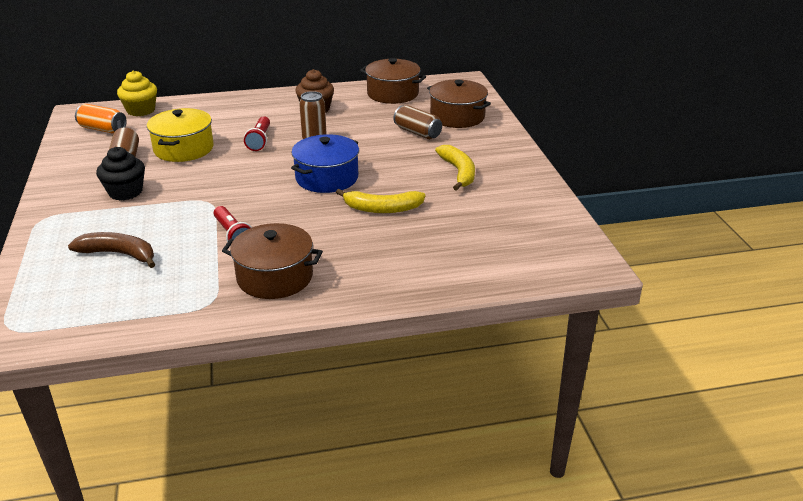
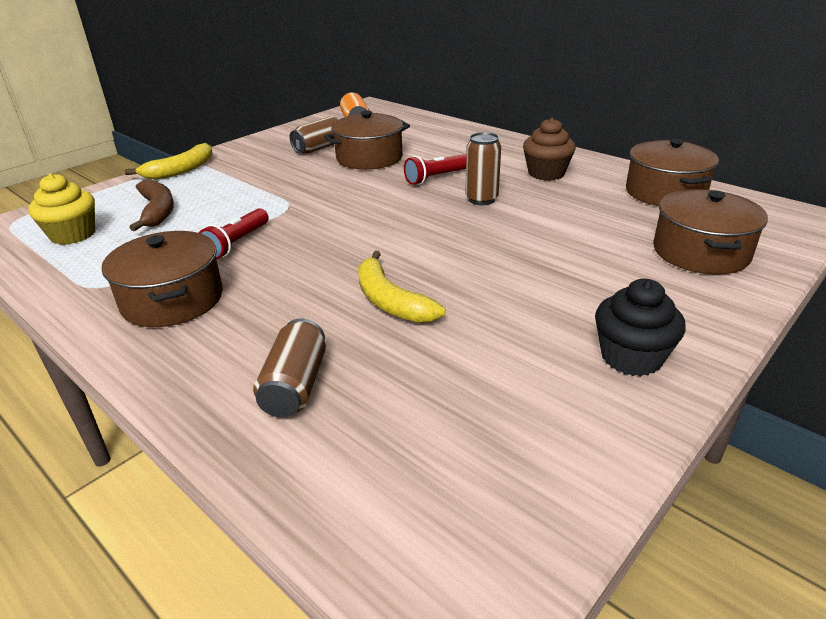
camera: 55 degrees right, 0 degrees up
(125, 192) = (264, 170): black cupcake -> black cupcake (631, 357)
(141, 110) = (408, 119): yellow cupcake -> yellow cupcake (73, 235)
(183, 149) = (369, 158): yellow pot -> brown pot
(327, 178) = (413, 239): blue pot -> none
(417, 132) = (607, 245): brown can -> brown can (295, 385)
(458, 172) = (560, 316): yellow banana -> yellow banana (180, 170)

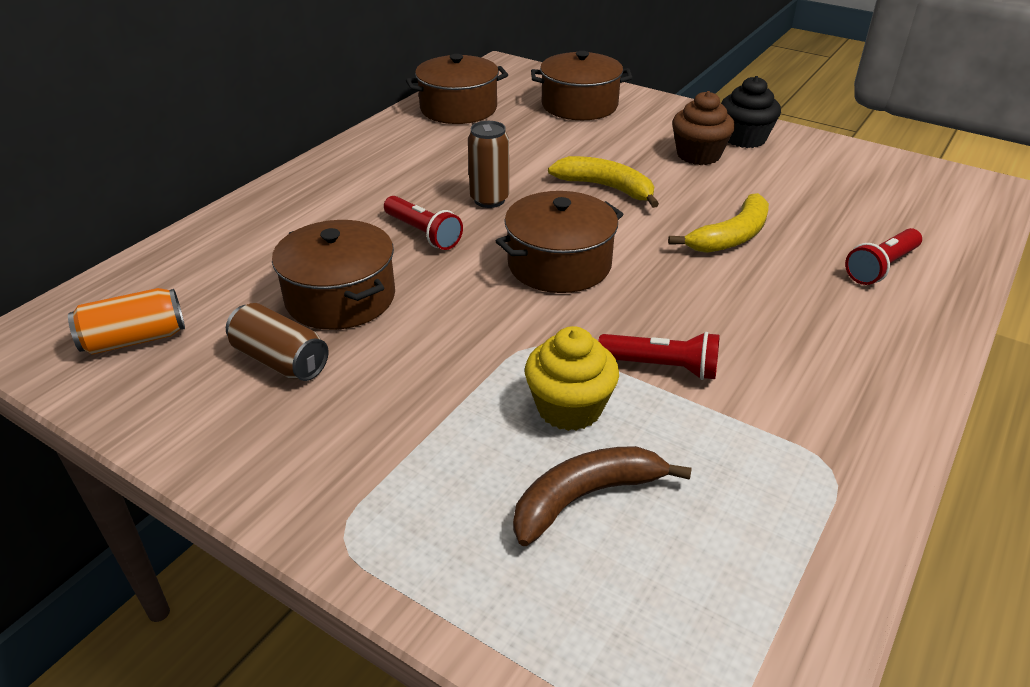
camera: 100 degrees left, 5 degrees up
(73, 235) = (708, 586): yellow cupcake -> yellow cupcake (569, 408)
(172, 300) = (815, 382): brown pot -> brown pot (559, 264)
(180, 170) = (385, 538): yellow banana -> yellow banana (606, 188)
(295, 385) = (881, 267): brown can -> red flashlight
(546, 173) = (408, 163): brown cupcake -> brown cupcake (698, 155)

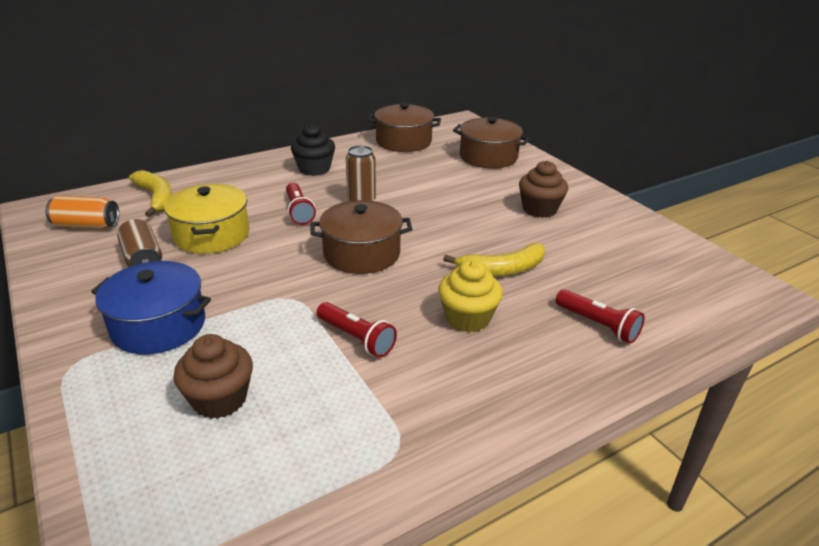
camera: 25 degrees right, 5 degrees down
(340, 297) = (212, 235): brown pot -> yellow pot
(404, 438) = (158, 325): none -> blue pot
(569, 408) = (270, 342): yellow cupcake -> yellow cupcake (467, 318)
(585, 497) = (220, 399): brown banana -> brown cupcake
(606, 188) = (447, 214): yellow banana -> yellow banana (156, 198)
(744, 138) = (588, 206): black cupcake -> black cupcake (314, 169)
(881, 267) = (598, 325): red flashlight -> red flashlight turned 120 degrees counterclockwise

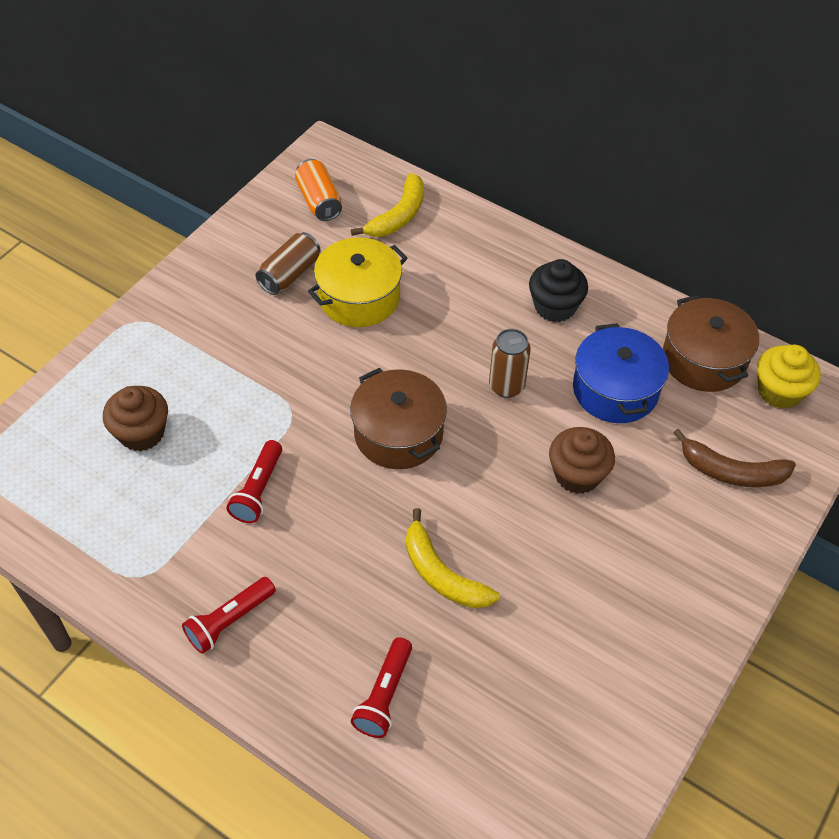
camera: 65 degrees right, 20 degrees up
(158, 325) = (207, 343): blue pot -> blue pot (615, 390)
(299, 211) = (448, 341): red flashlight -> red flashlight (229, 621)
(467, 318) = (334, 569): yellow cupcake -> yellow cupcake (779, 391)
(488, 157) = (731, 471): brown pot -> brown banana
(539, 209) = (614, 575): brown cupcake -> brown cupcake (577, 474)

